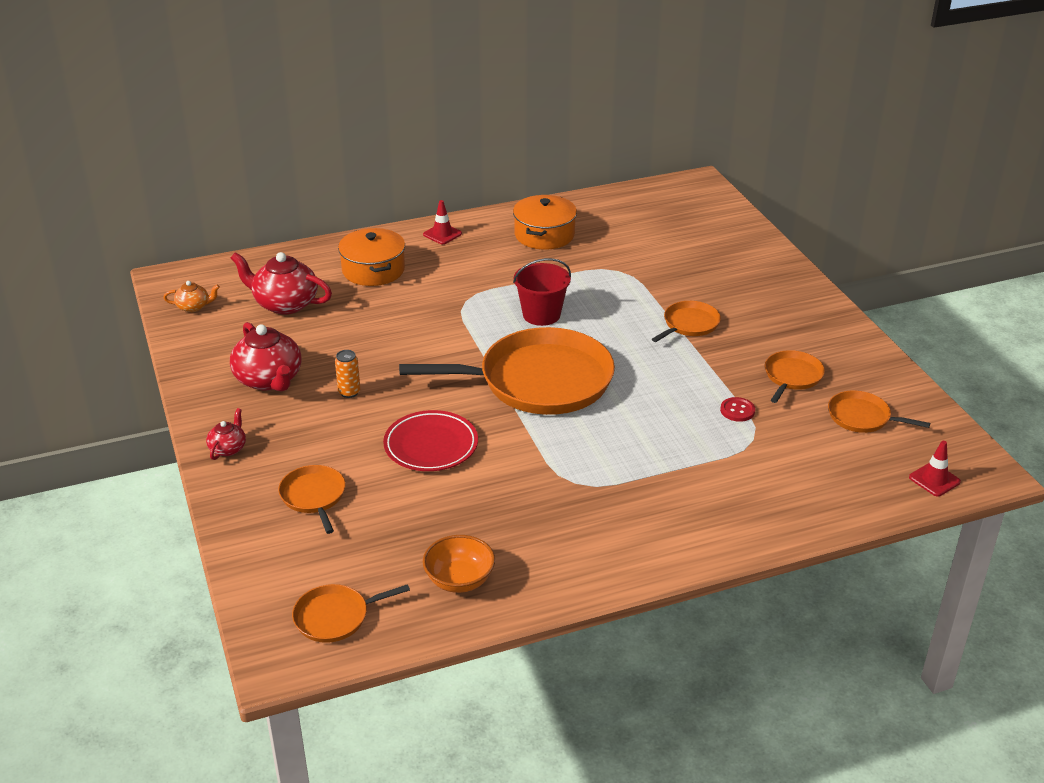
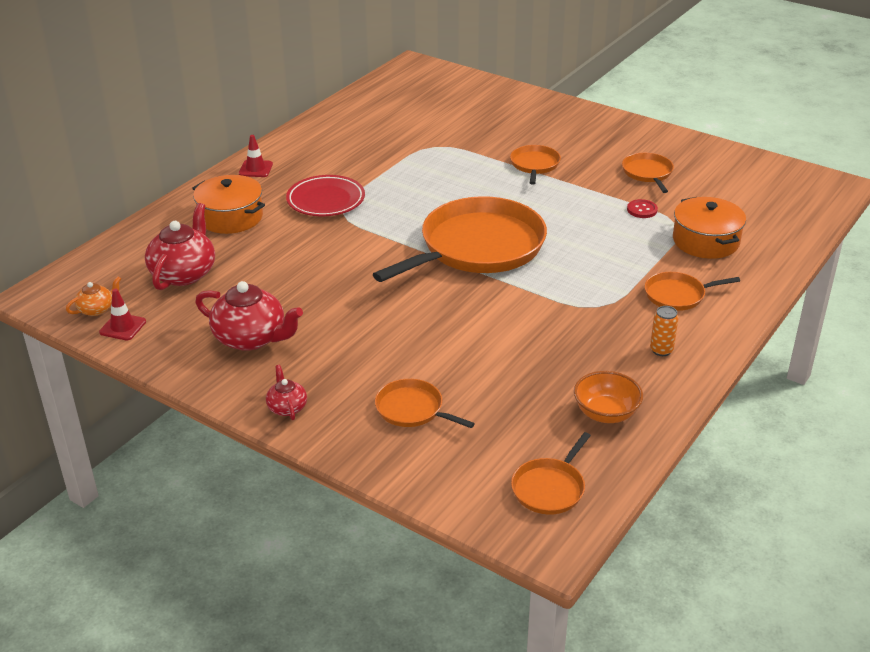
camera: 35 degrees left, 0 degrees up
(284, 304) = (184, 273): red teapot -> red teapot turned 120 degrees clockwise
(349, 392) = (336, 318): orange can -> orange can (661, 350)
(431, 446) = (456, 328): red plate -> red plate (326, 200)
(541, 315) = (417, 199): red bucket -> none
(544, 235) = (342, 141): orange pot -> orange pot (705, 241)
(862, 417) = (724, 181): orange pan -> orange pan (677, 295)
(934, 479) = (814, 202): red traffic cone -> red traffic cone (123, 327)

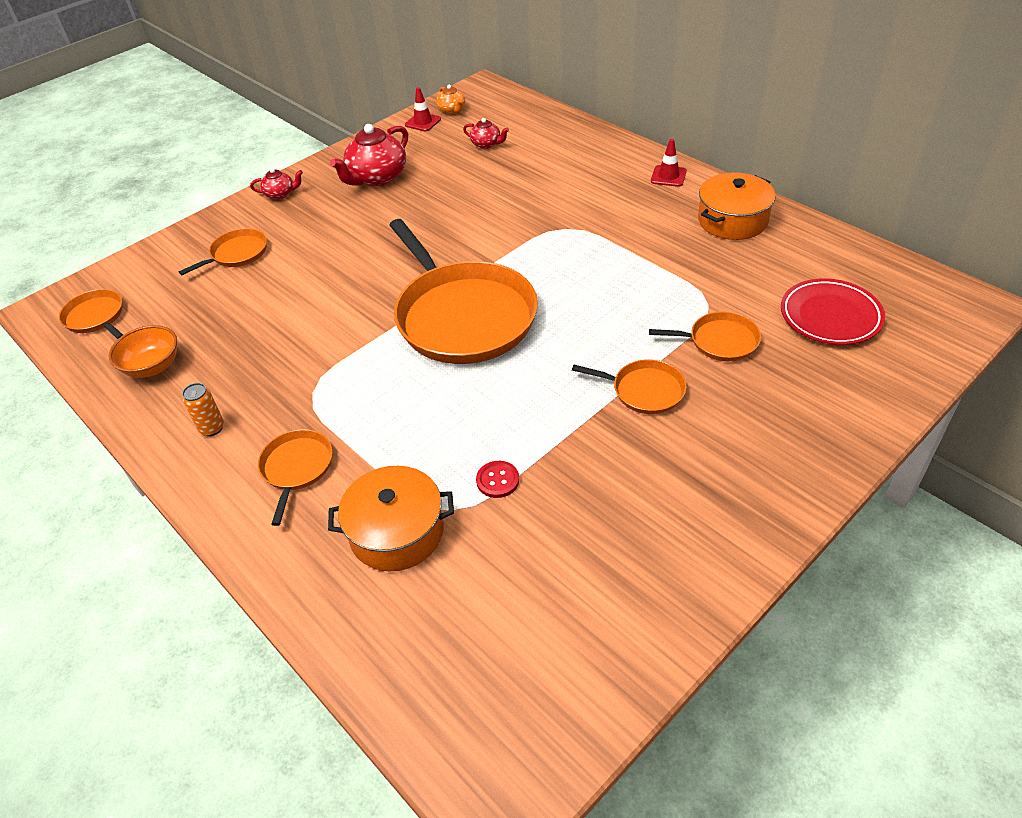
camera: 105 degrees right, 10 degrees up
(184, 273) = (486, 144): red teapot -> red teapot, size x0.51
(231, 217) = (573, 164): orange pot -> orange pot (732, 220)
(326, 200) = (592, 218): red plate -> red plate (830, 316)
(648, 173) = (599, 513): orange pan -> orange pan (719, 341)

